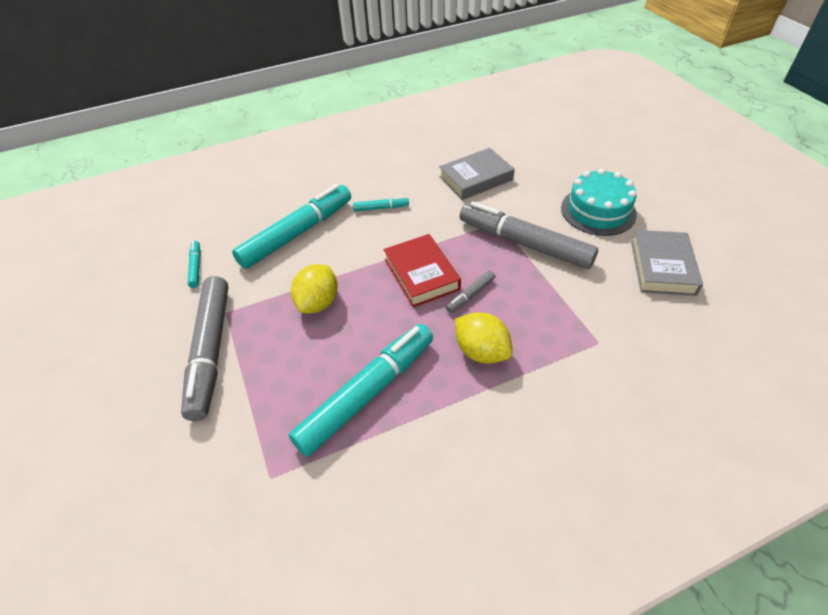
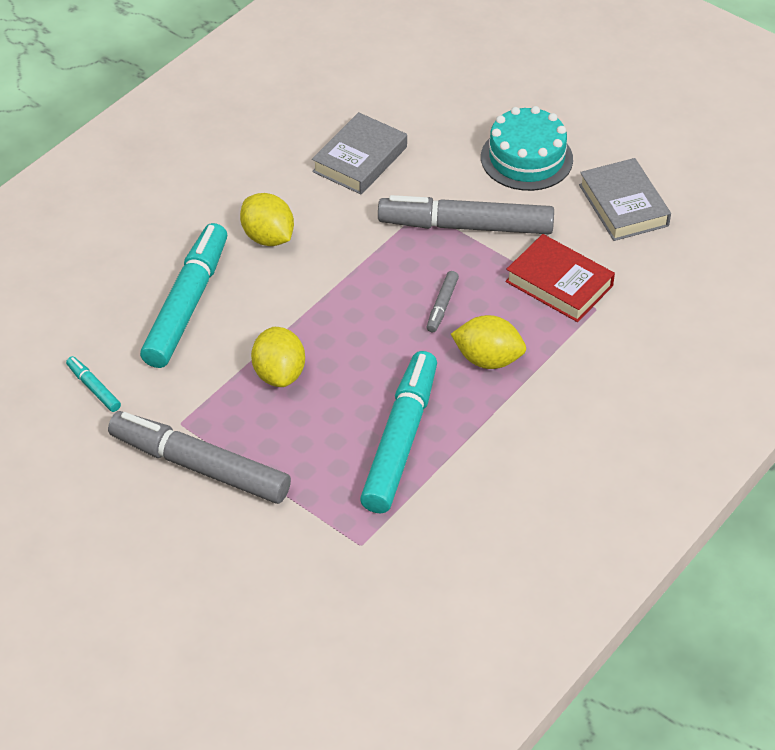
camera: 30 degrees left, 0 degrees up
(211, 351) = (200, 466): grey marker -> grey marker turned 150 degrees clockwise
(381, 208) = (268, 237): turquoise marker -> yellow lemon
(421, 274) = (373, 301): red book -> red book (559, 283)

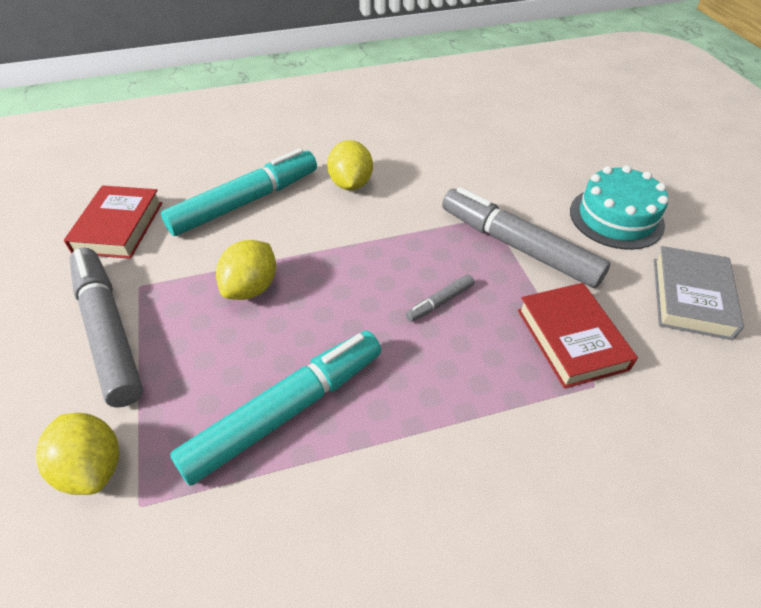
camera: 35 degrees right, 0 degrees up
(94, 388) = (118, 227): turquoise marker -> red book
(360, 159) = (471, 162): grey book -> none
(488, 359) = (441, 376): yellow lemon -> yellow lemon (93, 467)

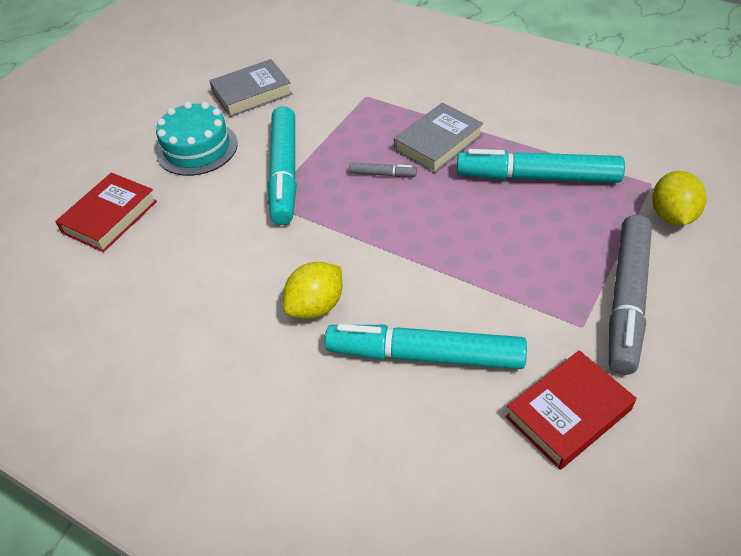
camera: 130 degrees left, 0 degrees up
(251, 288) = (493, 264): yellow lemon -> none
(436, 378) = (438, 143): none -> grey book
(517, 246) = (284, 173): grey marker -> turquoise marker
(571, 339) = (343, 115): red book -> red book (110, 217)

